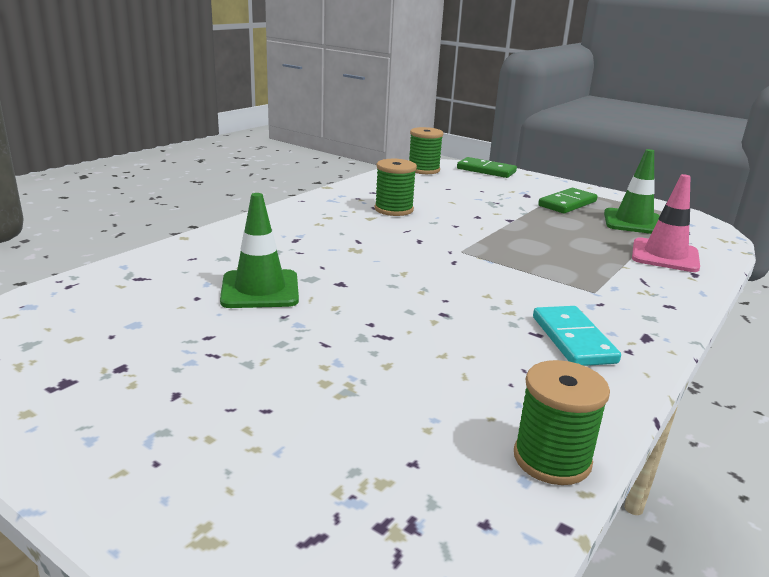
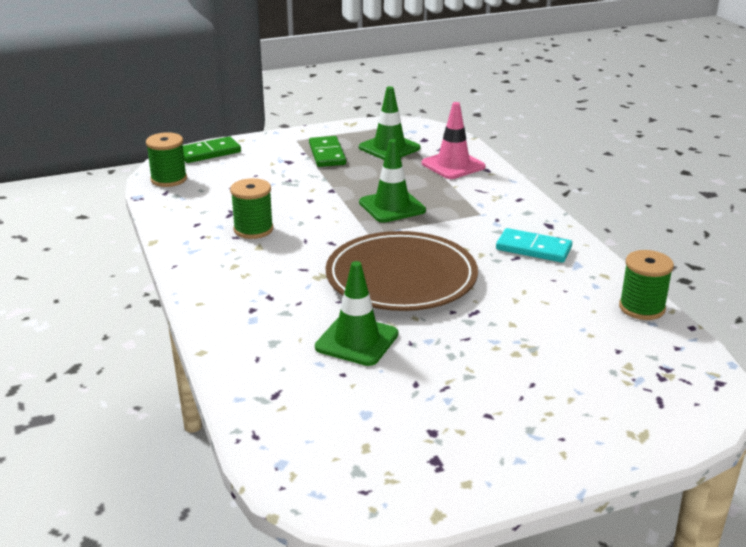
camera: 55 degrees left, 5 degrees up
(401, 283) = (401, 277): none -> brown plate
(527, 248) = (392, 206): none -> green traffic cone

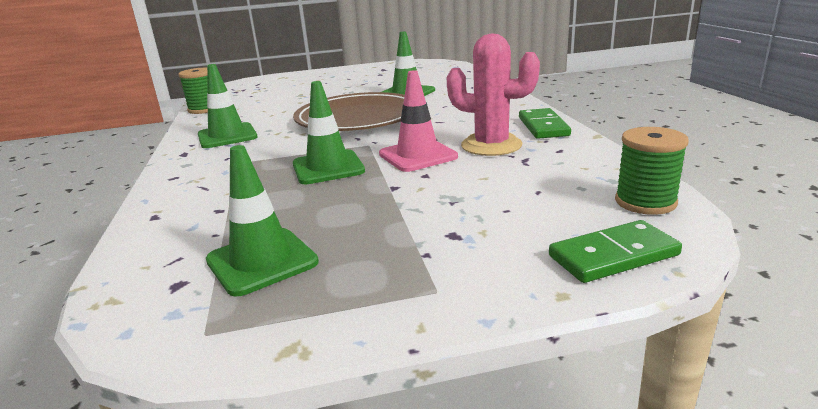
camera: 170 degrees left, 5 degrees down
(253, 229) = (491, 145): green spool -> pink cactus
(327, 154) = (382, 248): green domino -> green domino (543, 127)
(453, 165) = (193, 223): pink traffic cone -> pink traffic cone (418, 156)
(533, 249) = (227, 136): turquoise domino -> green traffic cone

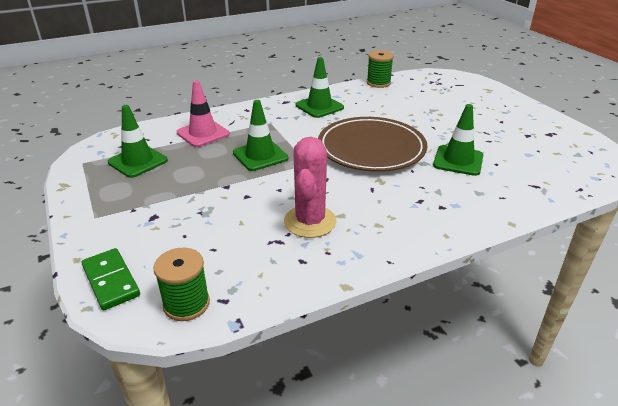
camera: 75 degrees right, 10 degrees up
(418, 156) = (284, 188): pink traffic cone -> pink traffic cone (203, 133)
(543, 127) = (366, 250): green domino -> none

